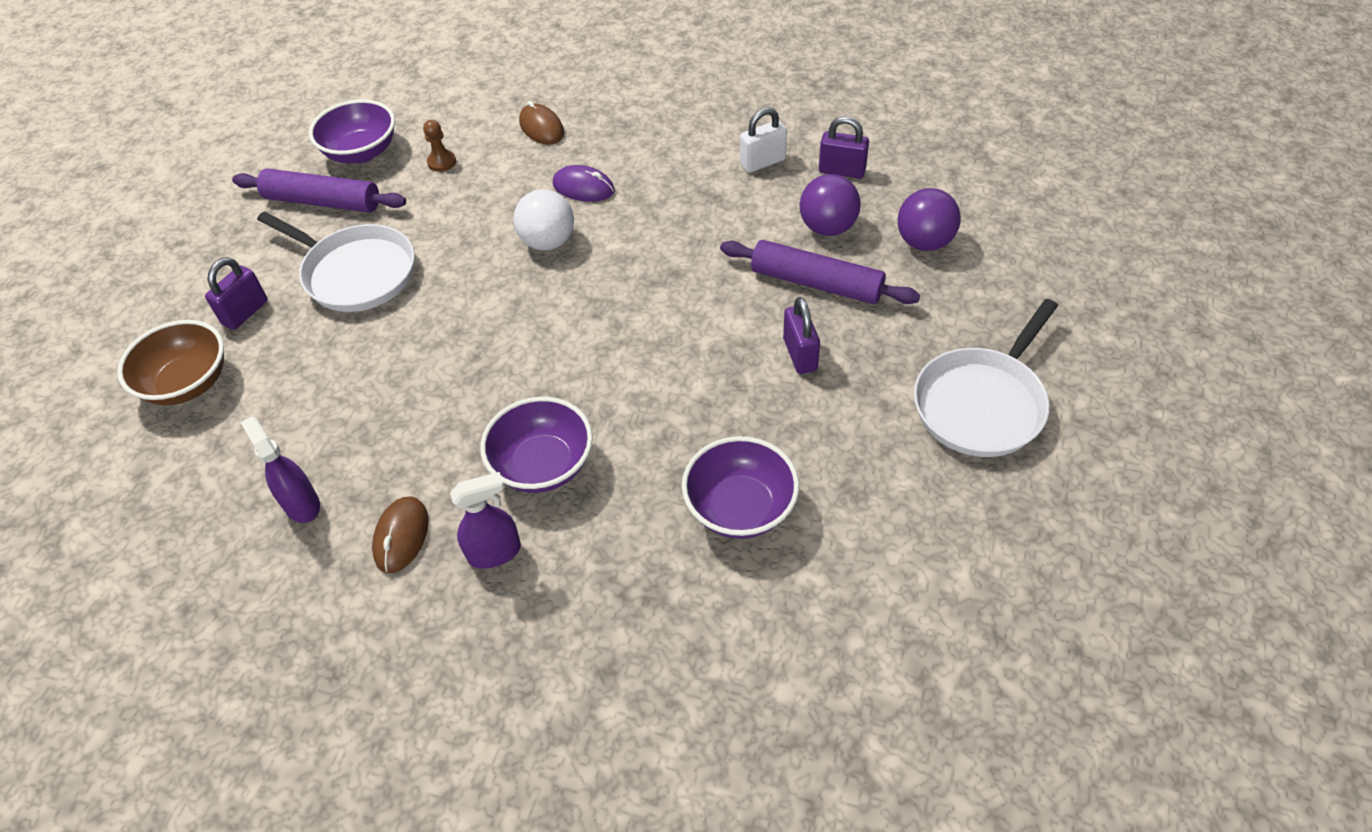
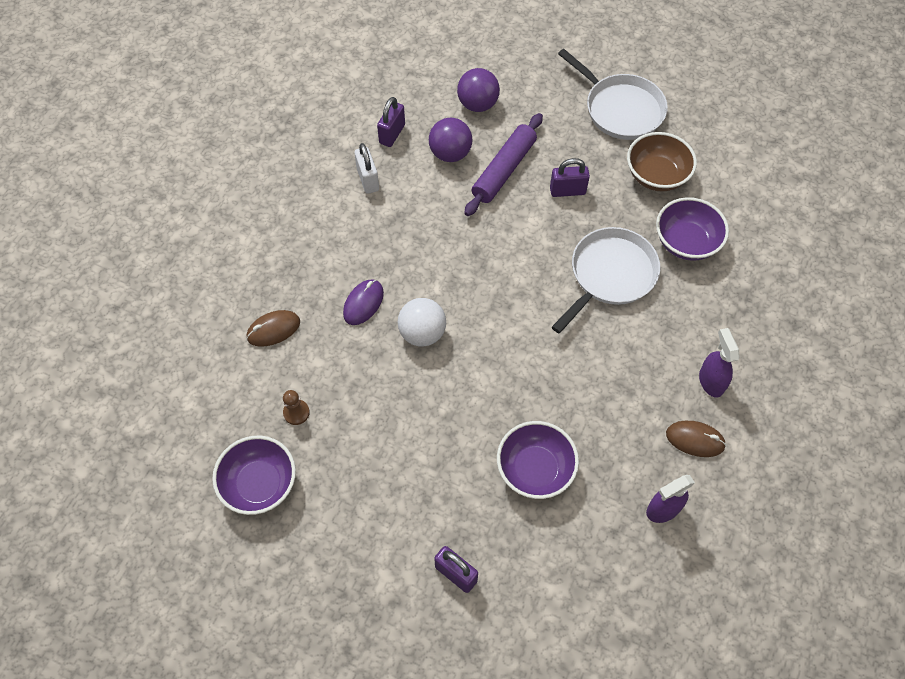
camera: 85 degrees left, 10 degrees up
(188, 383) = (531, 614): brown bowl -> brown bowl (656, 175)
(323, 201) = (323, 516): purple rolling pin -> none
(356, 273) = (426, 481): white pan -> white pan (610, 275)
(543, 465) = (643, 349): purple bowl -> purple bowl (535, 469)

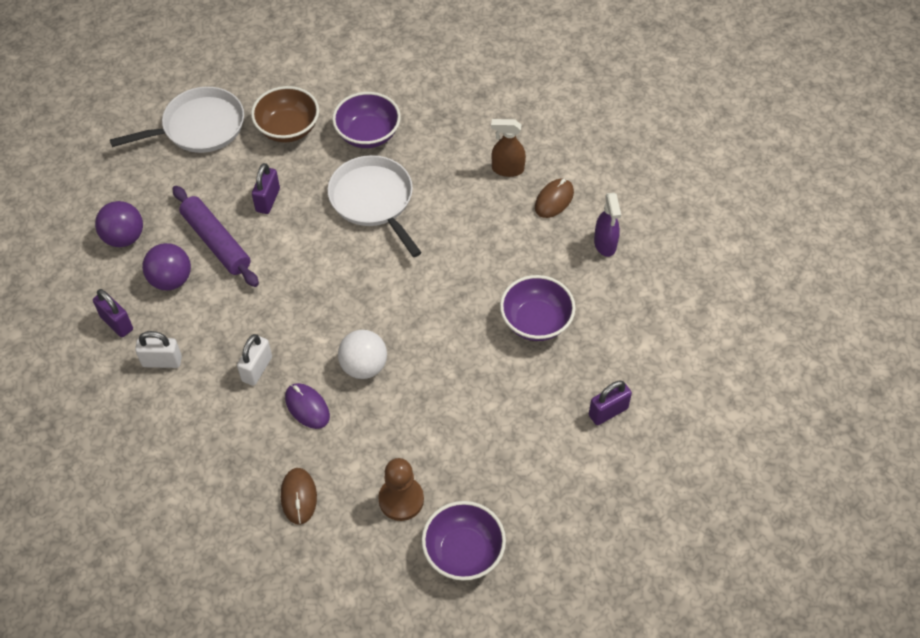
camera: 70 degrees left, 5 degrees down
(296, 412) = (401, 499): brown pawn -> brown pawn, size x1.67
(387, 250) = (257, 369): none -> white padlock
(711, 381) = (507, 169): purple spray bottle -> brown spray bottle

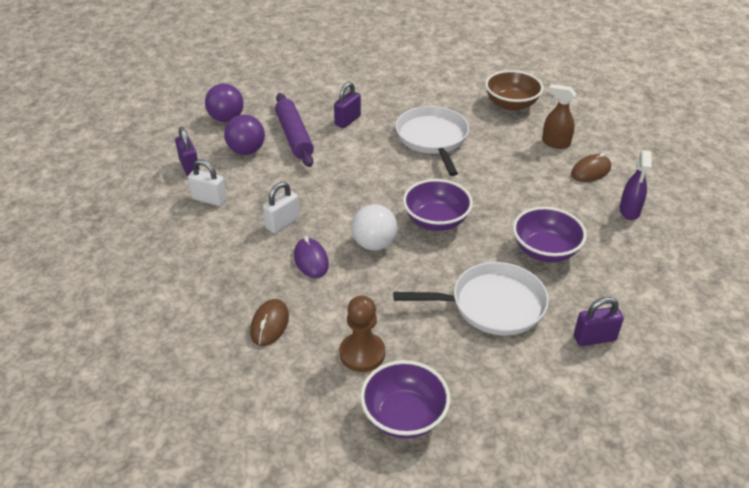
camera: 20 degrees right, 15 degrees down
(199, 127) = (318, 70): white pan -> white pan (492, 305)
(288, 128) = (384, 83): brown bowl -> brown bowl (511, 104)
(368, 134) = (446, 99): purple bowl -> purple bowl (436, 221)

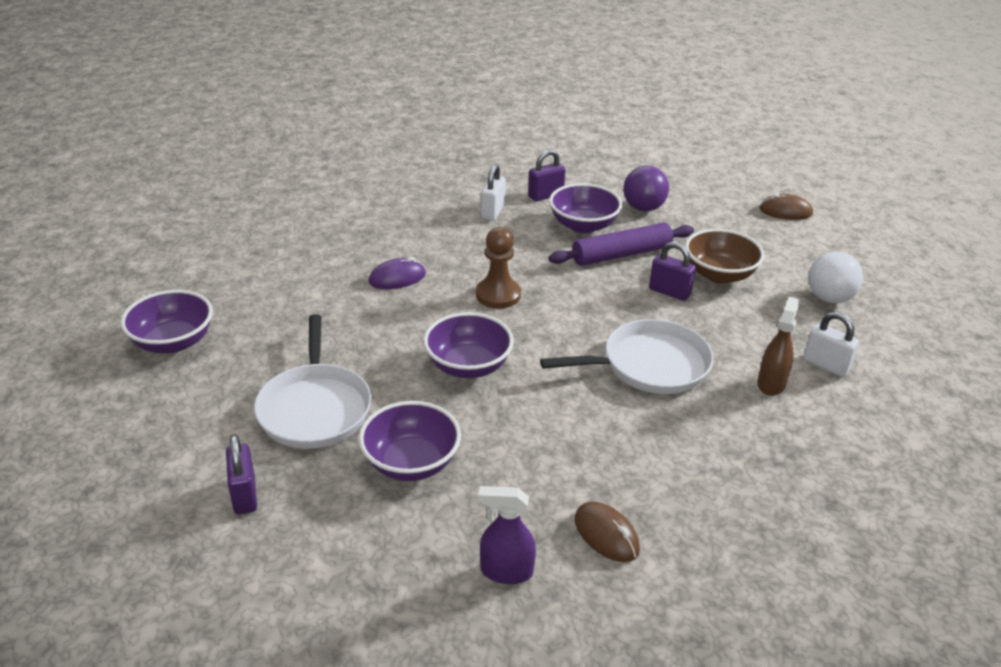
camera: 85 degrees right, 5 degrees down
(246, 151) = (583, 225): purple ball -> purple bowl
(269, 324) = (307, 260): brown mouse -> brown mouse (785, 211)
(282, 223) = (457, 257): white padlock -> white padlock (826, 365)
(362, 353) = (258, 315): brown pawn -> brown pawn (498, 295)
(374, 244) = (423, 319): white ball -> white ball (829, 298)
(511, 104) = (775, 452): brown bowl -> brown bowl (719, 274)
(555, 143) = (676, 498): brown spray bottle -> brown spray bottle (771, 383)

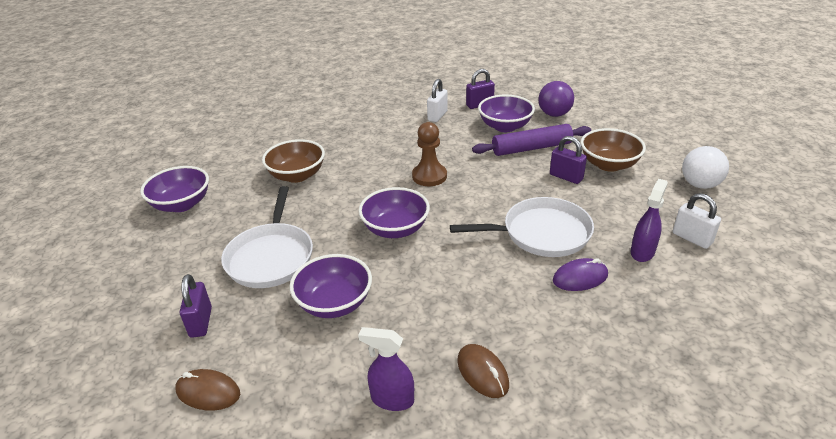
camera: 10 degrees right, 0 degrees up
(322, 298) = (297, 175): none -> brown bowl
(397, 278) = (355, 162): purple mouse -> purple mouse (580, 278)
(771, 383) = (642, 252): brown spray bottle -> purple spray bottle
(785, 211) = (669, 118): brown mouse -> brown mouse (208, 392)

